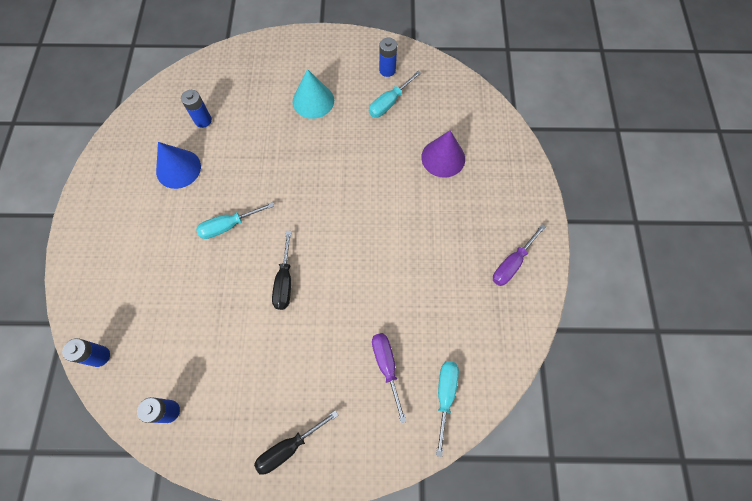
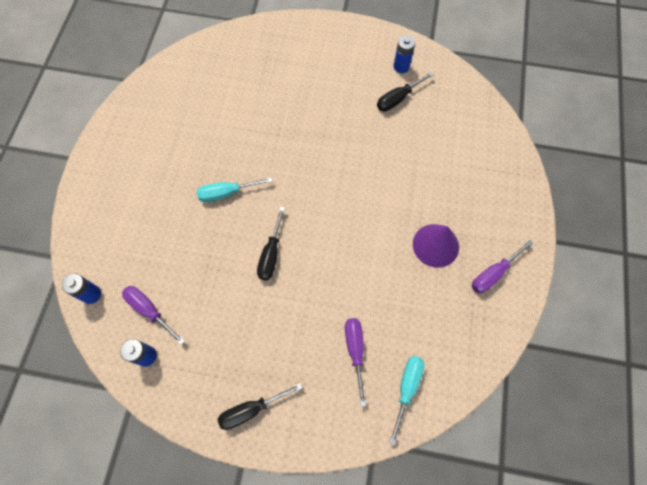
camera: 10 degrees right, 0 degrees up
(165, 362) = (150, 311): none -> purple screwdriver
(178, 169) = (188, 132): blue cone -> none
(203, 120) = (217, 90): blue battery -> none
(313, 101) = (324, 86): turquoise cone -> none
(389, 102) = (398, 99): turquoise screwdriver -> black screwdriver
(443, 158) = (442, 160): purple cone -> purple cone (435, 245)

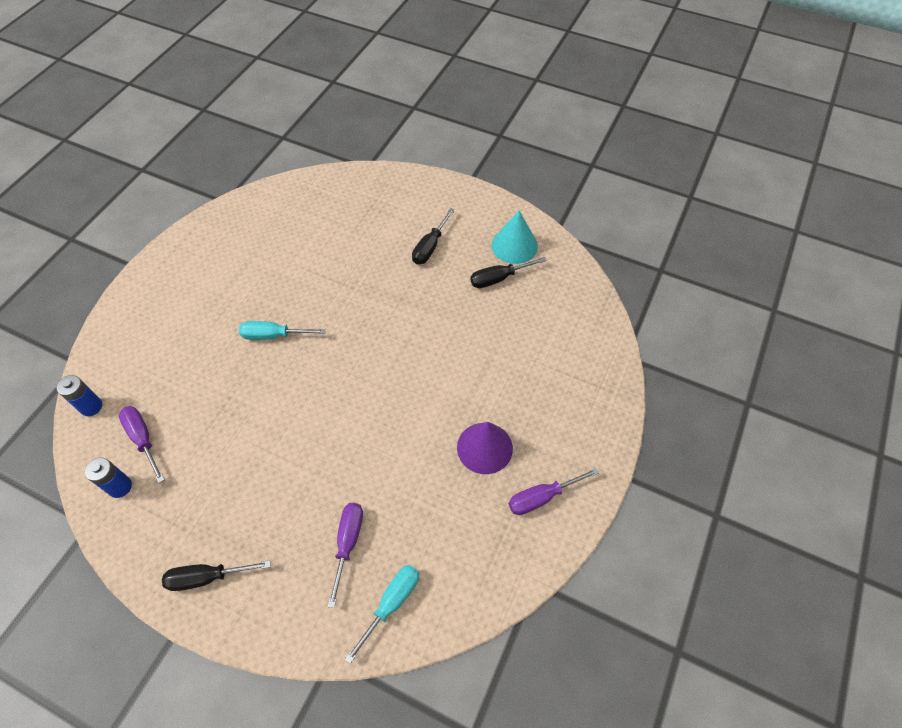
camera: 15 degrees right, 10 degrees down
(271, 254) = (296, 411): black screwdriver -> black screwdriver (430, 246)
(401, 67) = (514, 245): blue battery -> turquoise cone

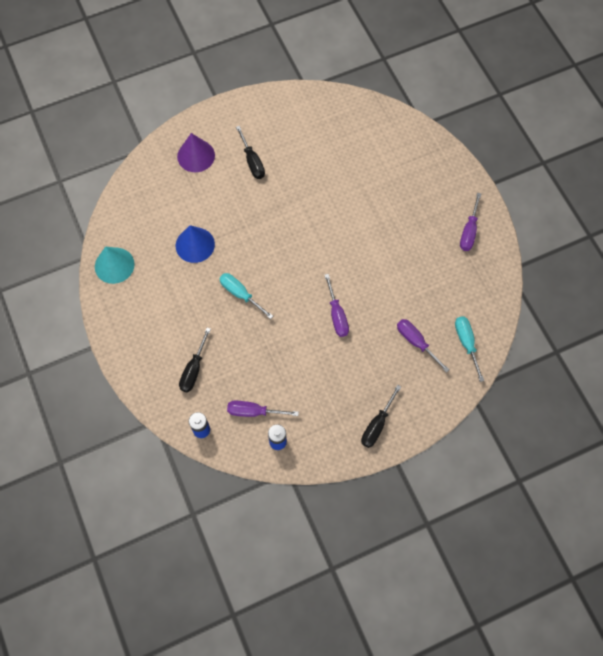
camera: 50 degrees left, 10 degrees up
(274, 335) = (240, 294): turquoise screwdriver -> turquoise screwdriver turned 90 degrees clockwise
(299, 264) = (195, 245): none -> blue cone
(319, 436) = (337, 315): none -> purple screwdriver
(484, 447) = (417, 236): purple cone -> purple cone (196, 156)
(499, 278) = (312, 143): black screwdriver -> black screwdriver (194, 369)
(514, 245) = (295, 116): turquoise cone -> turquoise cone (114, 265)

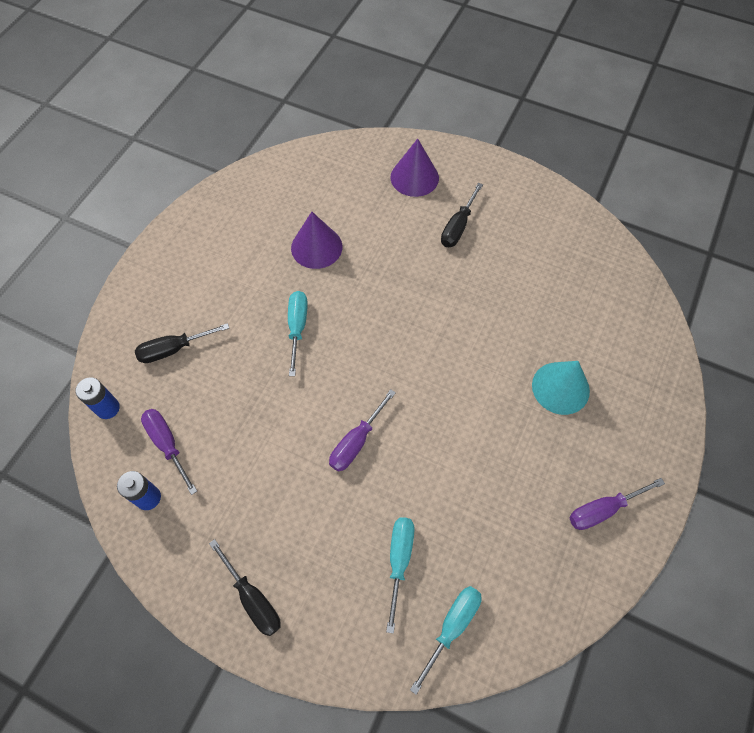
camera: 50 degrees right, 5 degrees down
(114, 265) = (233, 200): turquoise cone -> turquoise cone (560, 388)
(195, 245) = (316, 247): blue cone -> purple cone
(377, 424) = (252, 598): black screwdriver -> black screwdriver turned 120 degrees counterclockwise
(416, 342) = (399, 561): purple screwdriver -> turquoise screwdriver

